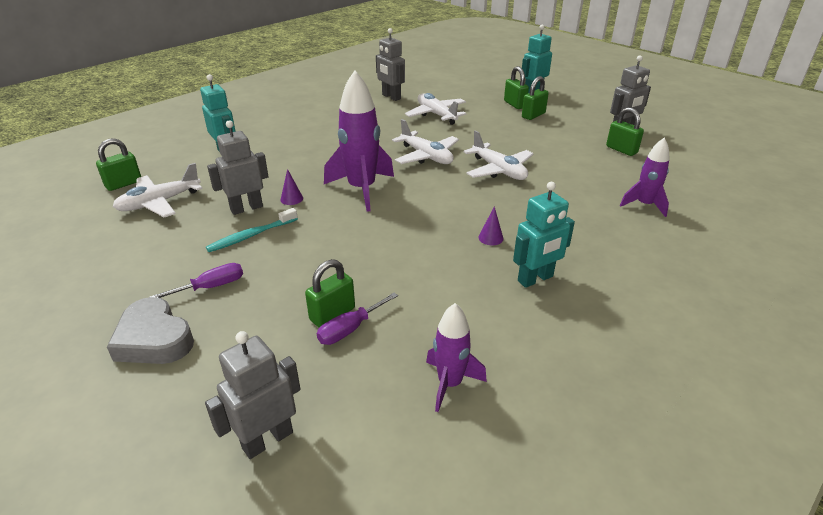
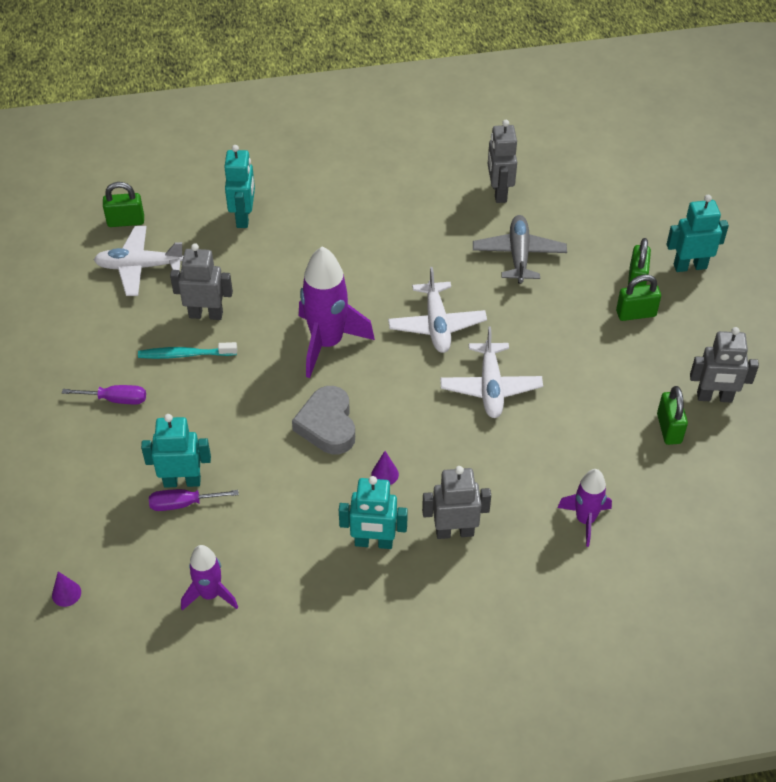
camera: 35 degrees right, 15 degrees up
(154, 339) = (47, 431): grey heart -> grey heart (327, 425)
(267, 440) = (63, 561): grey robot -> grey robot (454, 531)
(291, 199) = (253, 322): purple cone -> purple cone (66, 593)
(332, 314) = (182, 481): green padlock -> turquoise robot
(436, 115) = (519, 255): white plane -> grey plane

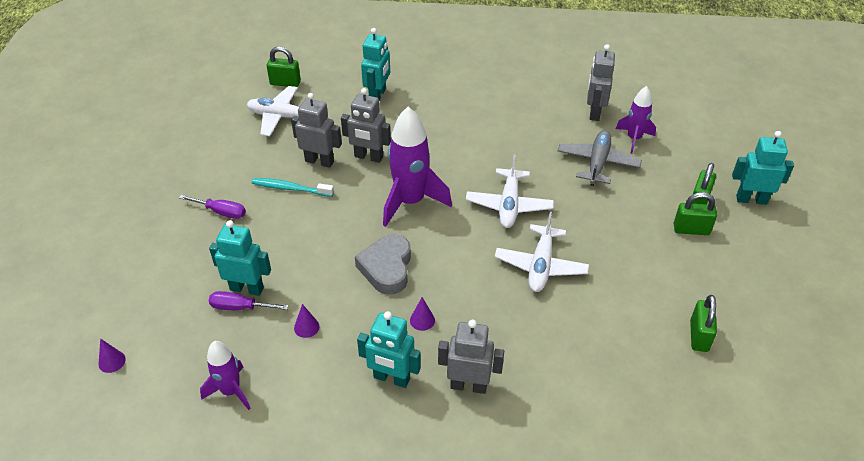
camera: 15 degrees right, 5 degrees down
(264, 509) = (306, 327): none -> purple cone
(585, 520) = (596, 403): purple rocket -> purple rocket (634, 139)
(714, 397) = (750, 317): grey robot -> grey robot (368, 157)

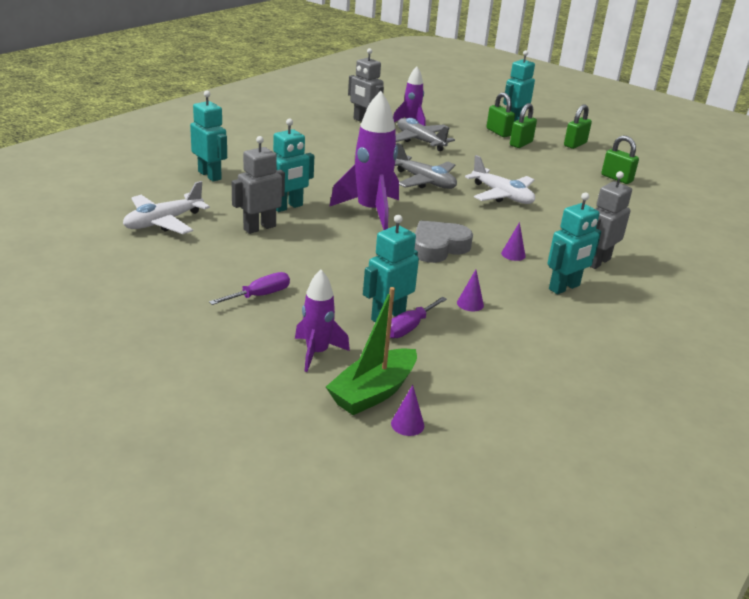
camera: 60 degrees left, 15 degrees down
(139, 326) = (373, 392): none -> green boat
(231, 391) = (513, 365): purple rocket -> purple rocket (317, 353)
(285, 83) = (113, 204): green padlock -> green padlock (575, 144)
(290, 188) = (277, 252): turquoise toothbrush -> none
(368, 157) = (288, 207): grey robot -> turquoise robot
(387, 268) = (438, 247): grey heart -> grey heart turned 105 degrees clockwise
(509, 205) = (424, 181): white plane -> grey plane

